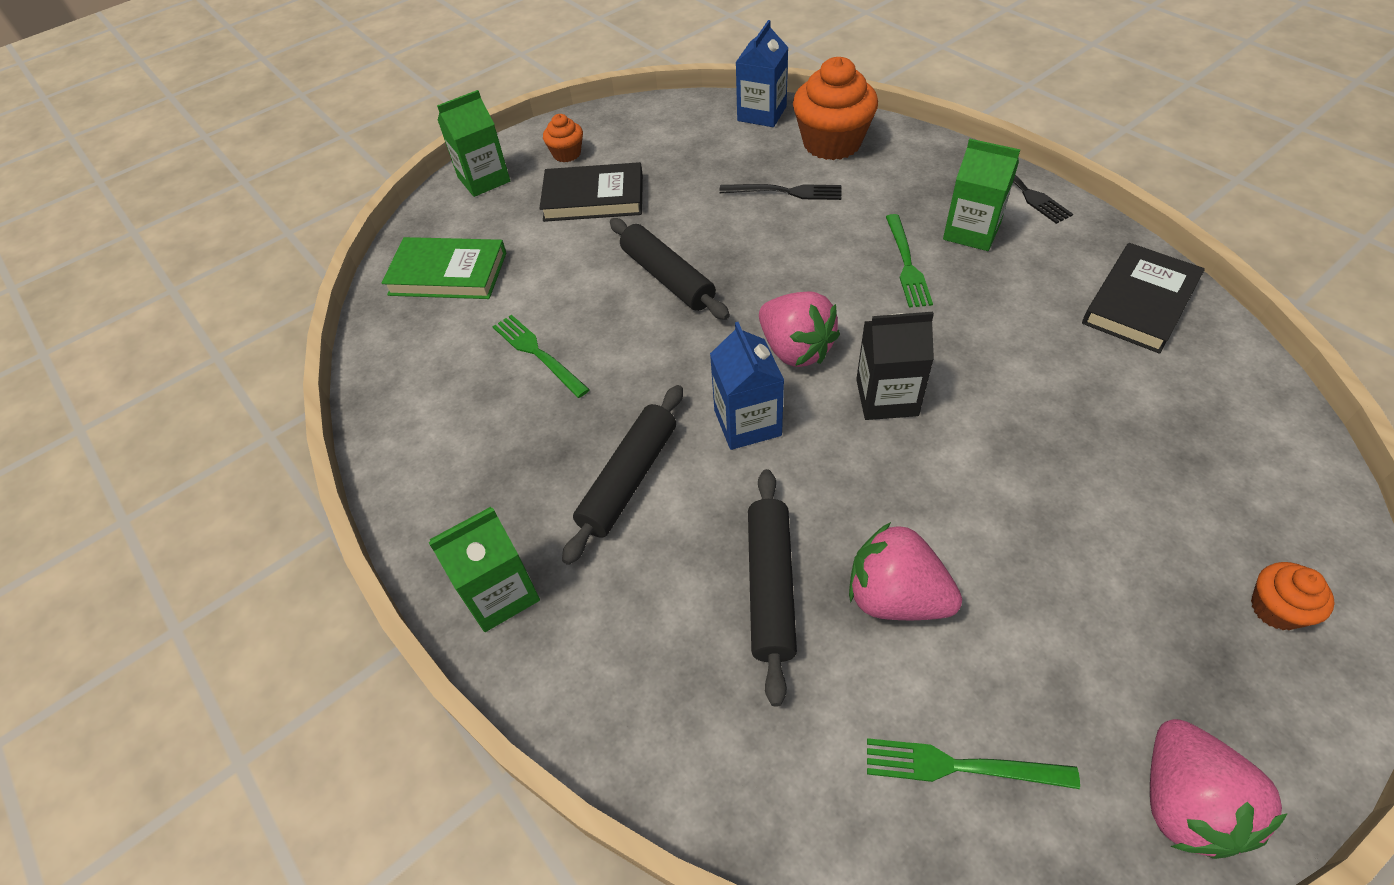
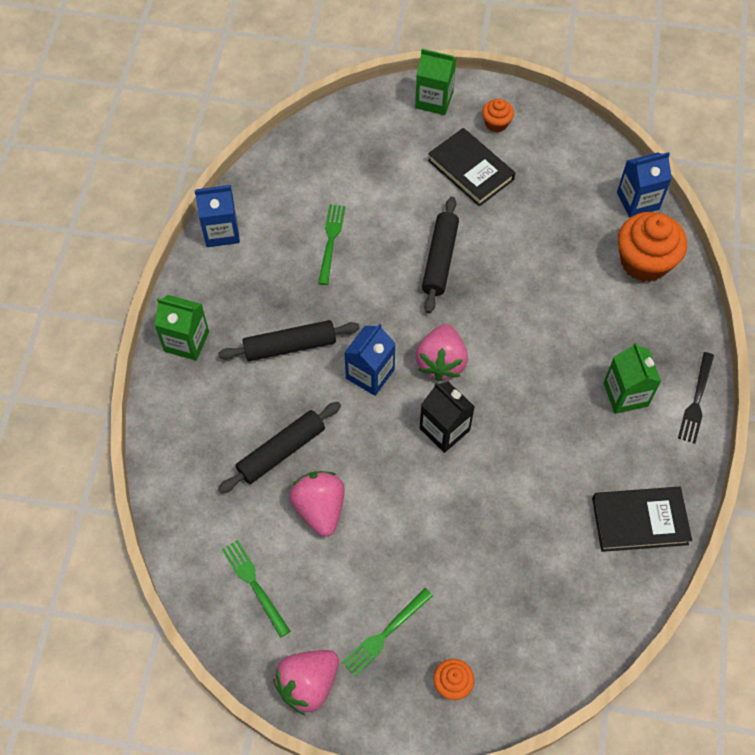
camera: 45 degrees right, 10 degrees up
(398, 450) = (221, 231): none -> blue carton
(448, 273) = (347, 149): green book -> none
(785, 192) = (570, 268): black fork -> none
(906, 264) = (562, 376): green fork -> green fork (385, 633)

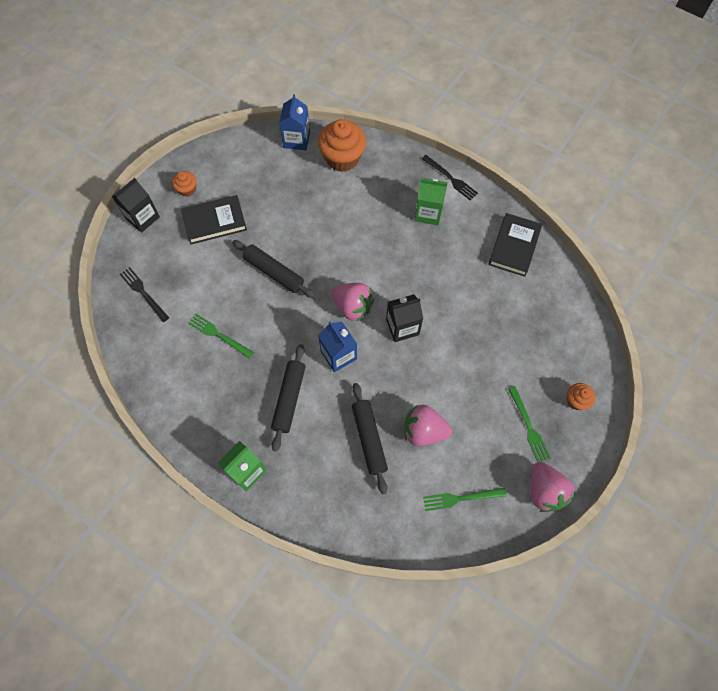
camera: 65 degrees left, 5 degrees up
(221, 231) = (165, 408): blue carton -> none
(343, 146) = (143, 293): none -> black fork
(434, 100) = (142, 217): green carton -> black carton

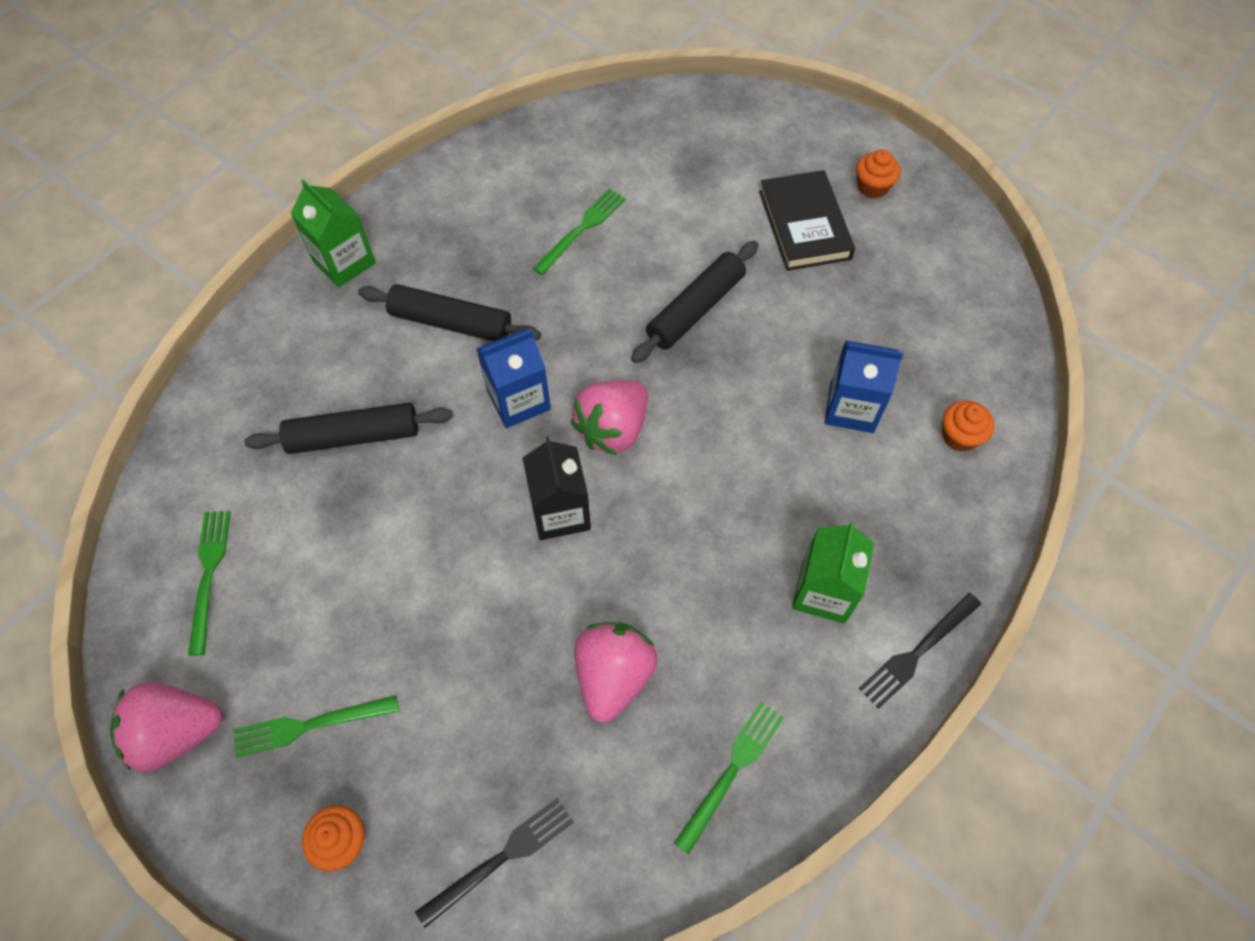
camera: 95 degrees right, 5 degrees down
(142, 217) = (813, 129): black carton -> none
(143, 293) = (670, 133): black fork -> black fork (501, 858)
(296, 140) = (1000, 357): blue carton -> blue carton (851, 408)
(342, 158) = (959, 436): orange cupcake -> orange cupcake, size x0.50
(423, 431) = (347, 526): pink strawberry -> pink strawberry (613, 676)
(514, 246) = (732, 771): black book -> green fork

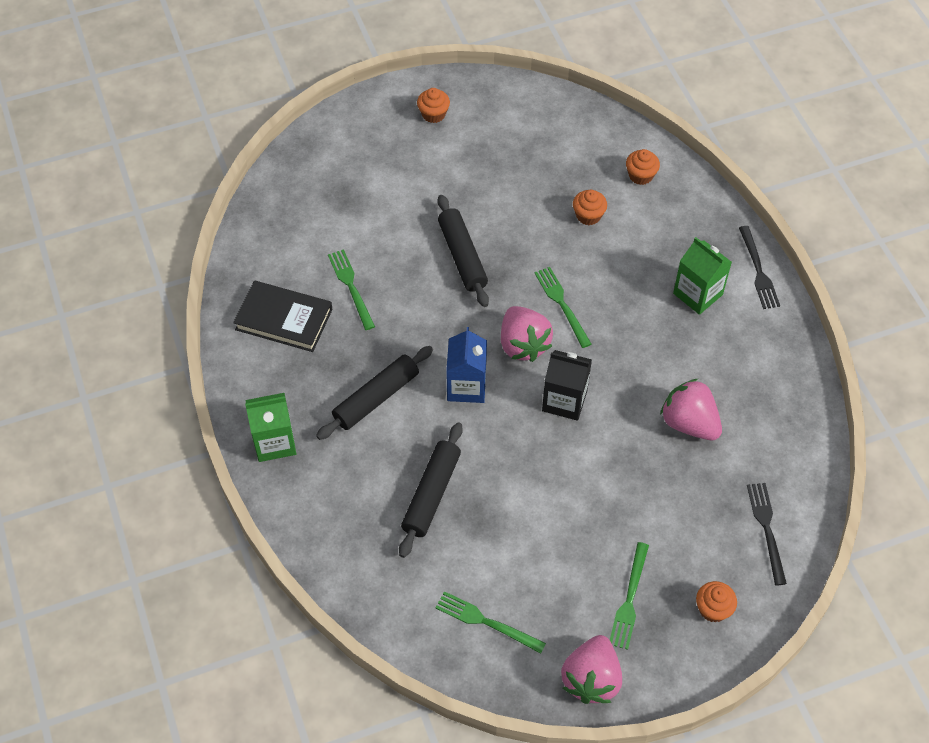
camera: 60 degrees left, 5 degrees down
(732, 771) = (777, 392): green fork -> green fork (562, 304)
(804, 225) = (437, 165): black book -> black book (284, 319)
(851, 408) = (588, 215): blue carton -> orange cupcake

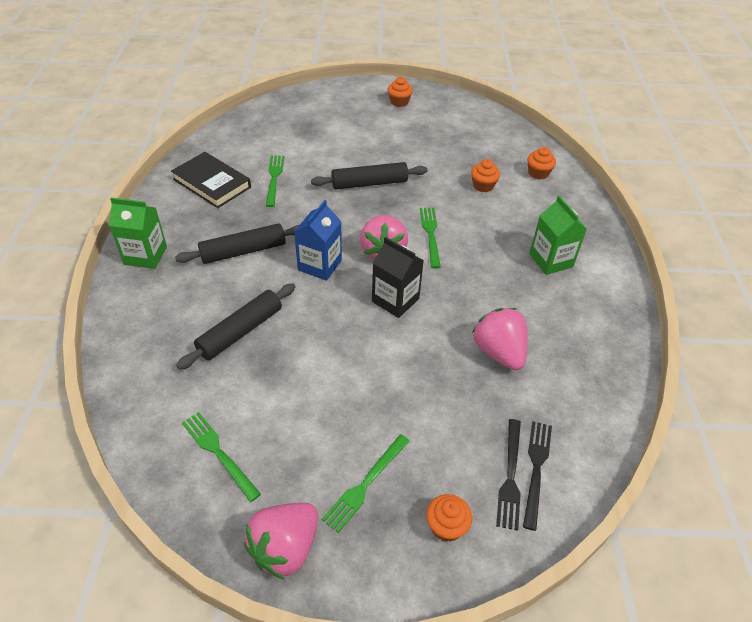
camera: 20 degrees right, 10 degrees down
(462, 256) = (369, 183): black rolling pin -> black rolling pin turned 75 degrees clockwise
(758, 271) = (612, 259): black fork -> black fork (510, 476)

